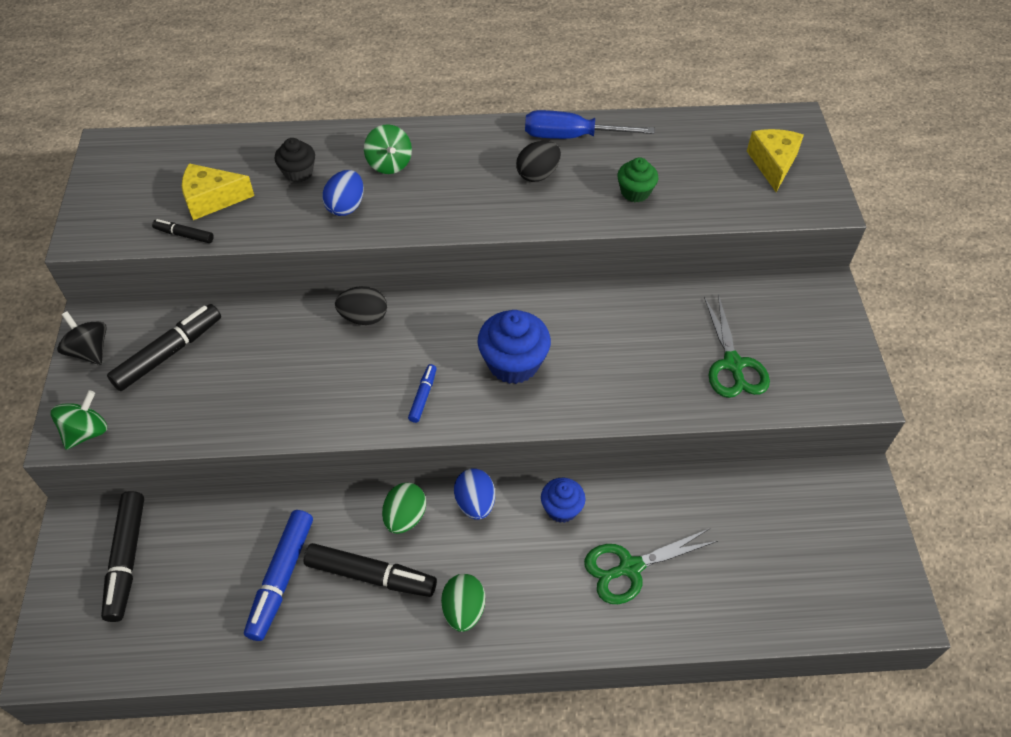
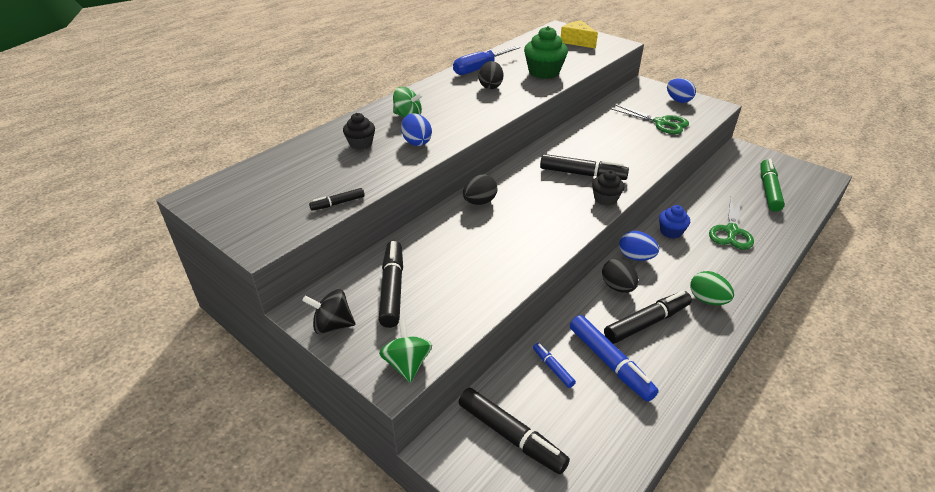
camera: 45 degrees left, 15 degrees down
(212, 199) = (326, 180): yellow cheese -> none
(405, 517) = (617, 287): green egg -> black egg
(423, 396) = (567, 211): blue marker -> blue marker (553, 368)
(483, 413) = (605, 199): none -> black cupcake
(513, 363) = (582, 174): blue cupcake -> black marker
(635, 192) = (544, 72): green cupcake -> green cupcake, size x1.66
(779, 563) = (768, 190): none -> green marker
(823, 347) = (678, 100): none -> blue egg

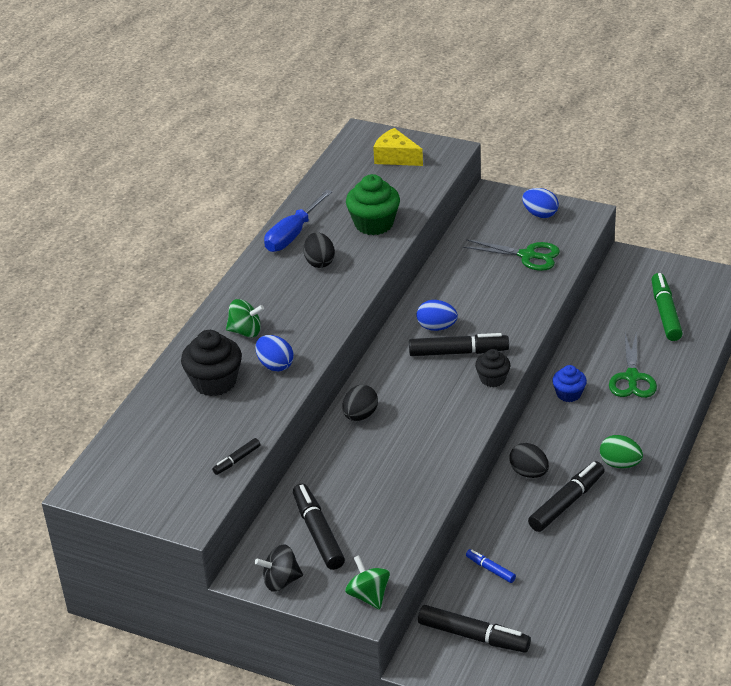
camera: 15 degrees left, 0 degrees up
(361, 144) = (214, 382): black cupcake -> black cupcake, size x1.66
(609, 362) = (541, 550): blue marker -> none
(635, 257) = (538, 434): blue egg -> blue egg (436, 327)

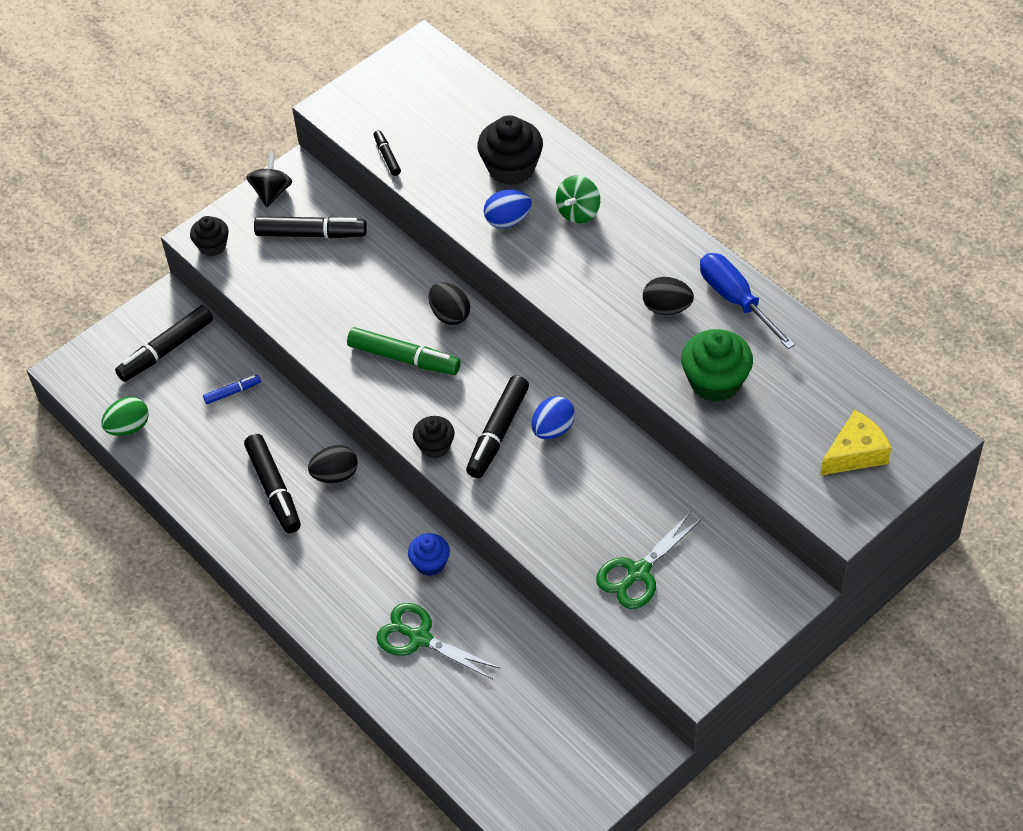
camera: 115 degrees right, 15 degrees up
(368, 595) = (212, 246): green spinning top -> black cupcake
(540, 214) = (720, 624): blue egg -> none
(620, 464) = (296, 560): green egg -> green egg (128, 427)
(665, 313) = (513, 733): green marker -> green marker (404, 358)

